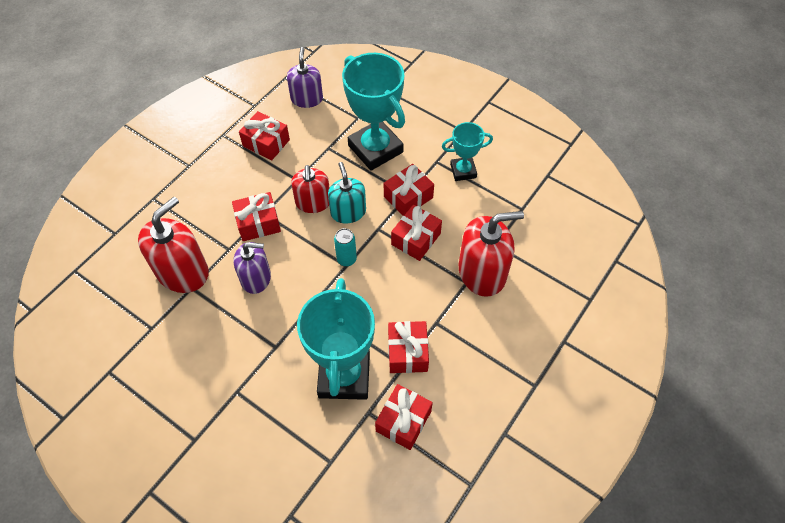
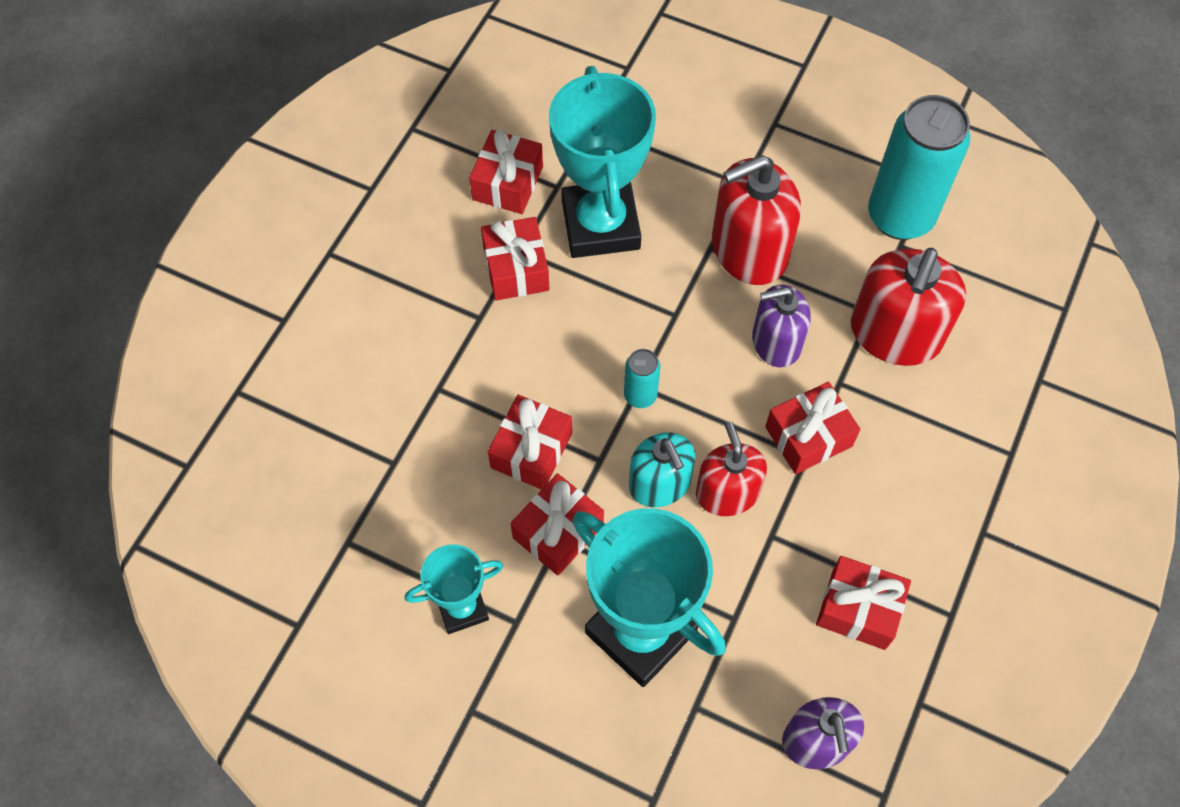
camera: 170 degrees right, 5 degrees up
(141, 348) = (900, 216): none -> turquoise can
(482, 272) = (413, 408): red soap dispenser -> red soap dispenser (749, 250)

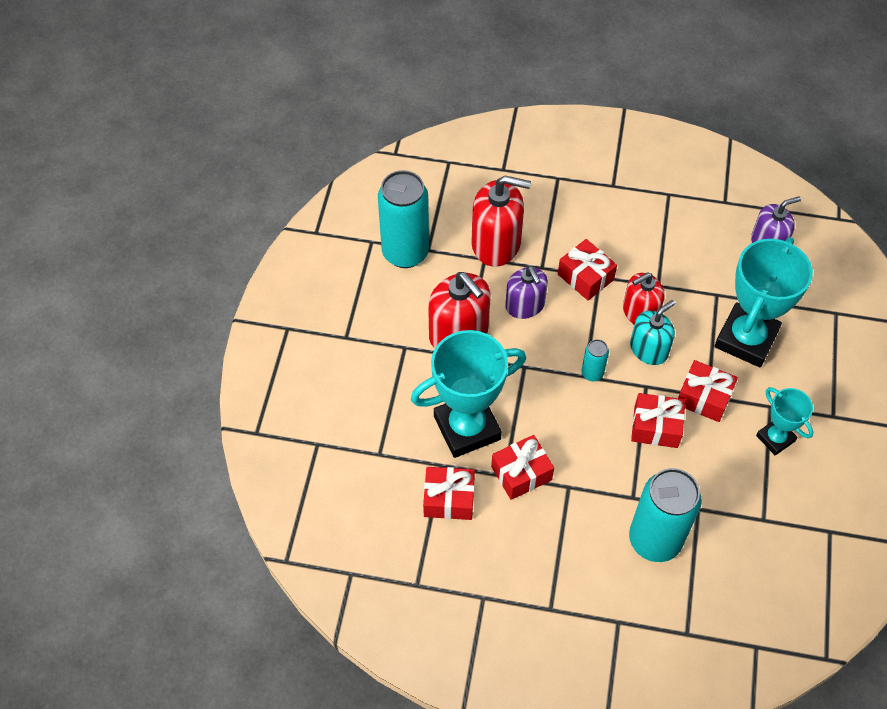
camera: 105 degrees left, 5 degrees down
(370, 395) = (654, 540): none -> turquoise can
(858, 609) = (684, 236): red gift -> none

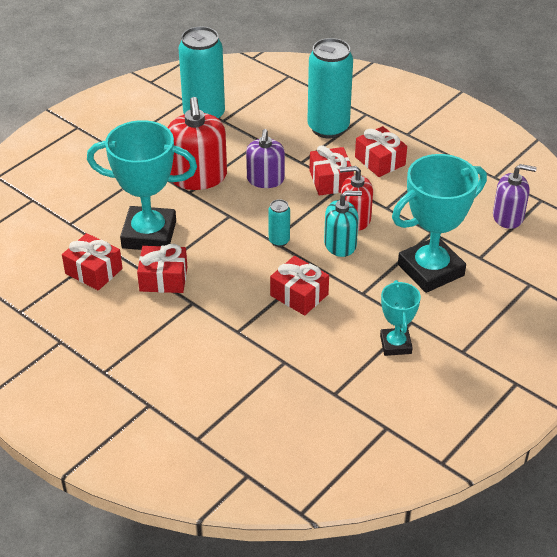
camera: 30 degrees right, 15 degrees down
(496, 243) = (279, 135): red soap dispenser -> none
(654, 540) = (229, 366): turquoise can -> turquoise can (328, 128)
(704, 398) = (358, 293): red gift -> red gift (380, 161)

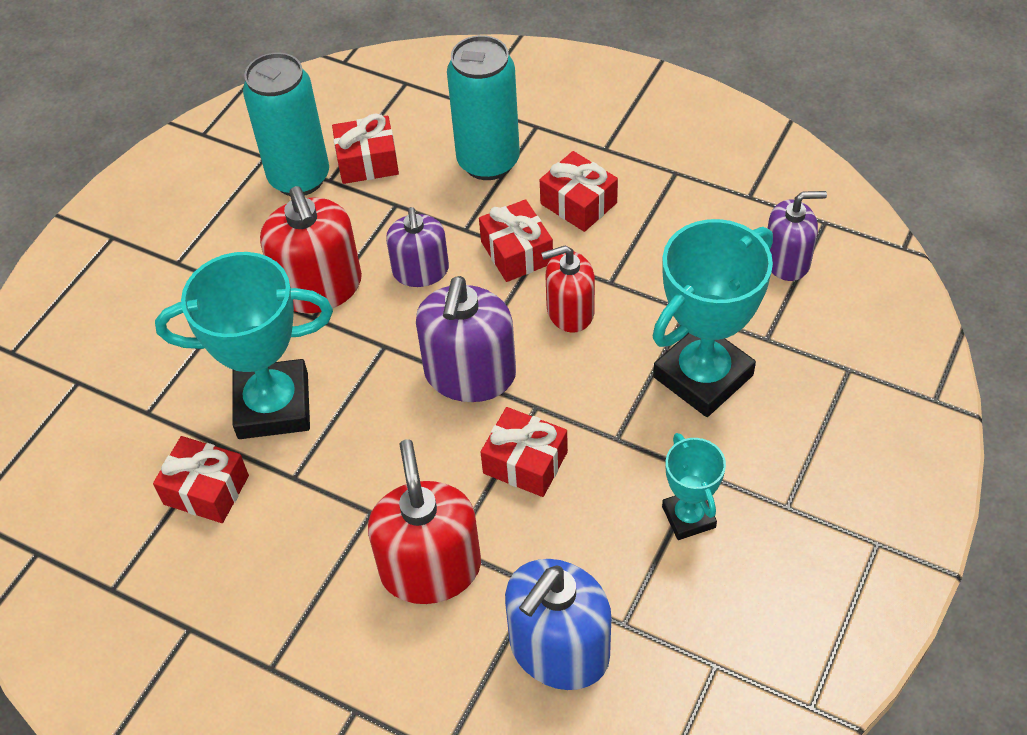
camera: 10 degrees left, 10 degrees up
(163, 279) = (316, 480): red gift -> red gift (367, 162)
(220, 339) = (430, 568): none -> red soap dispenser
(279, 241) = (470, 374): turquoise can -> purple soap dispenser
(288, 399) = (559, 649): none -> blue soap dispenser
(340, 244) = (561, 360): turquoise soap dispenser -> none

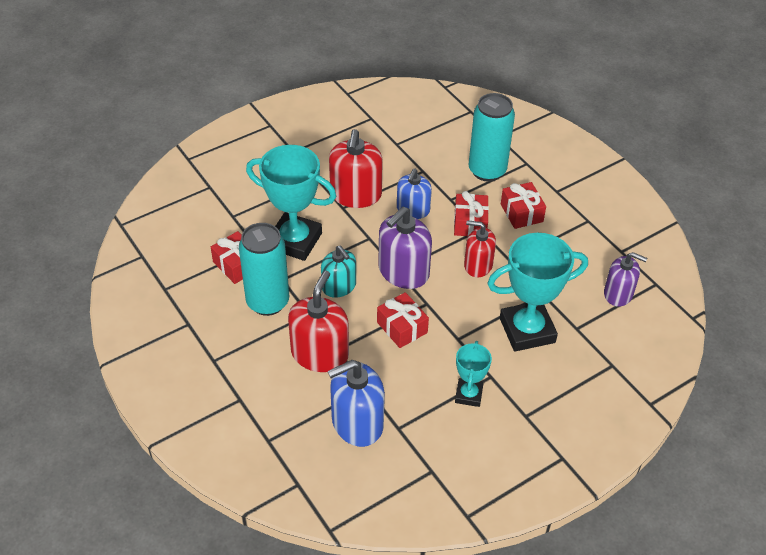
camera: 25 degrees right, 5 degrees down
(299, 178) = (382, 136): turquoise can -> turquoise can (268, 302)
(367, 162) = (422, 143): red gift -> none
(389, 445) = (339, 286): none -> turquoise soap dispenser
(421, 271) = (413, 210): purple soap dispenser -> blue soap dispenser

